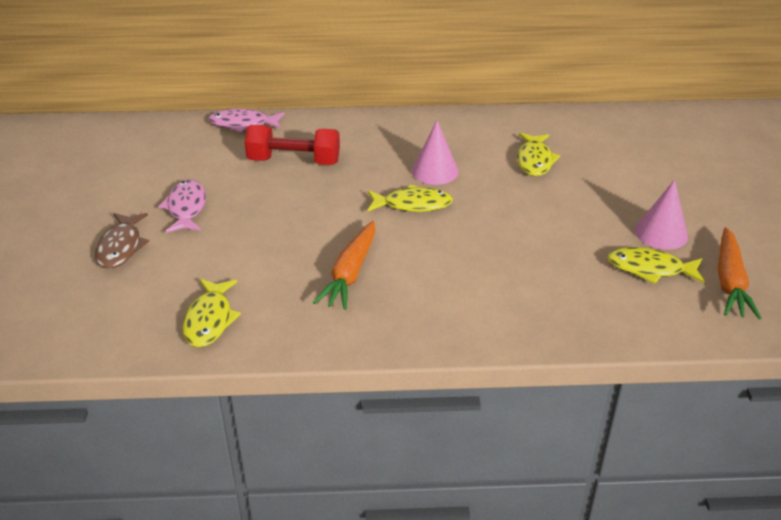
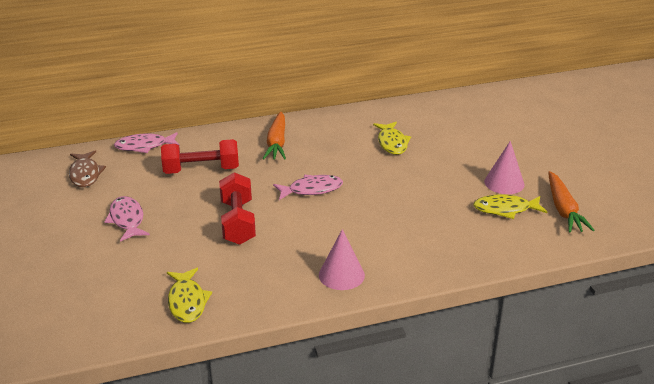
camera: 15 degrees left, 5 degrees down
(121, 247) = (85, 259): brown fish -> brown fish (85, 174)
(309, 231) = (238, 222): none -> red dumbbell
(350, 273) = (284, 248): orange carrot -> orange carrot (277, 143)
(413, 204) = (312, 190): yellow fish -> pink fish
(435, 171) = (318, 162): pink cone -> pink cone (341, 275)

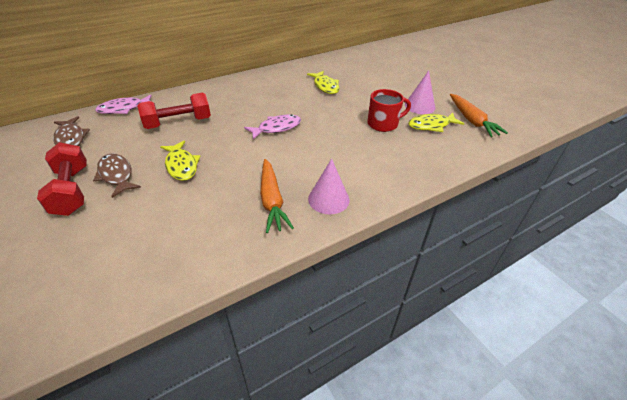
camera: 15 degrees left, 10 degrees up
(127, 220) = (116, 175): pink fish -> brown fish
(187, 301) = (191, 251): yellow fish -> yellow fish (181, 165)
(238, 222) = (221, 164): red dumbbell -> red dumbbell (72, 190)
(277, 143) = (236, 95): orange carrot -> orange carrot (272, 200)
(444, 200) = (383, 124): none -> red mug

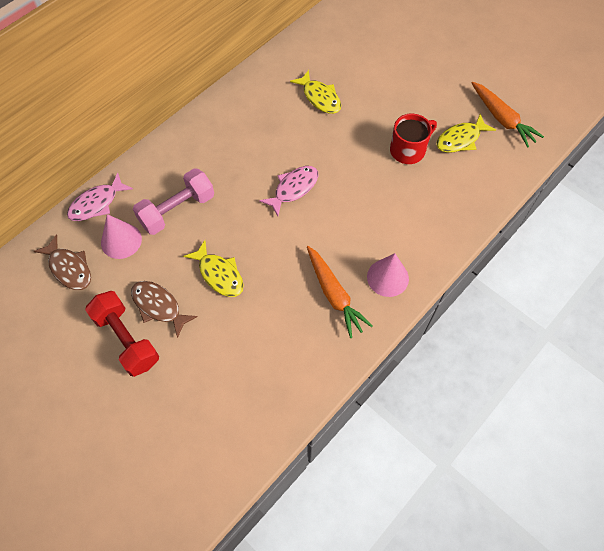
camera: 15 degrees left, 20 degrees up
(178, 123) = (177, 210): red dumbbell -> pink dumbbell
(419, 106) = (440, 107): pink cone -> pink cone (121, 241)

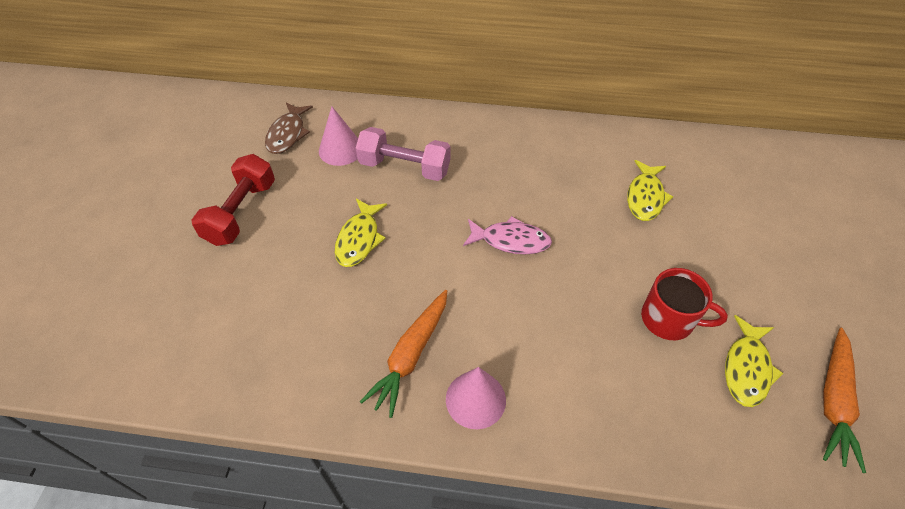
camera: 55 degrees right, 10 degrees down
(97, 203) = (366, 113): pink fish -> none
(159, 306) = (291, 215): brown fish -> none
(460, 139) = (746, 368): yellow fish -> yellow fish turned 90 degrees counterclockwise

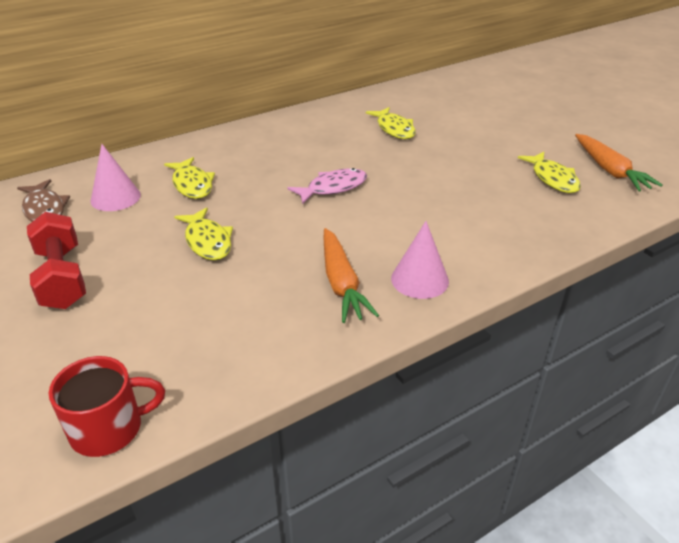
camera: 40 degrees left, 15 degrees down
(405, 167) = (192, 184): pink dumbbell -> yellow fish
(669, 319) = (484, 178): red mug -> red mug (108, 428)

